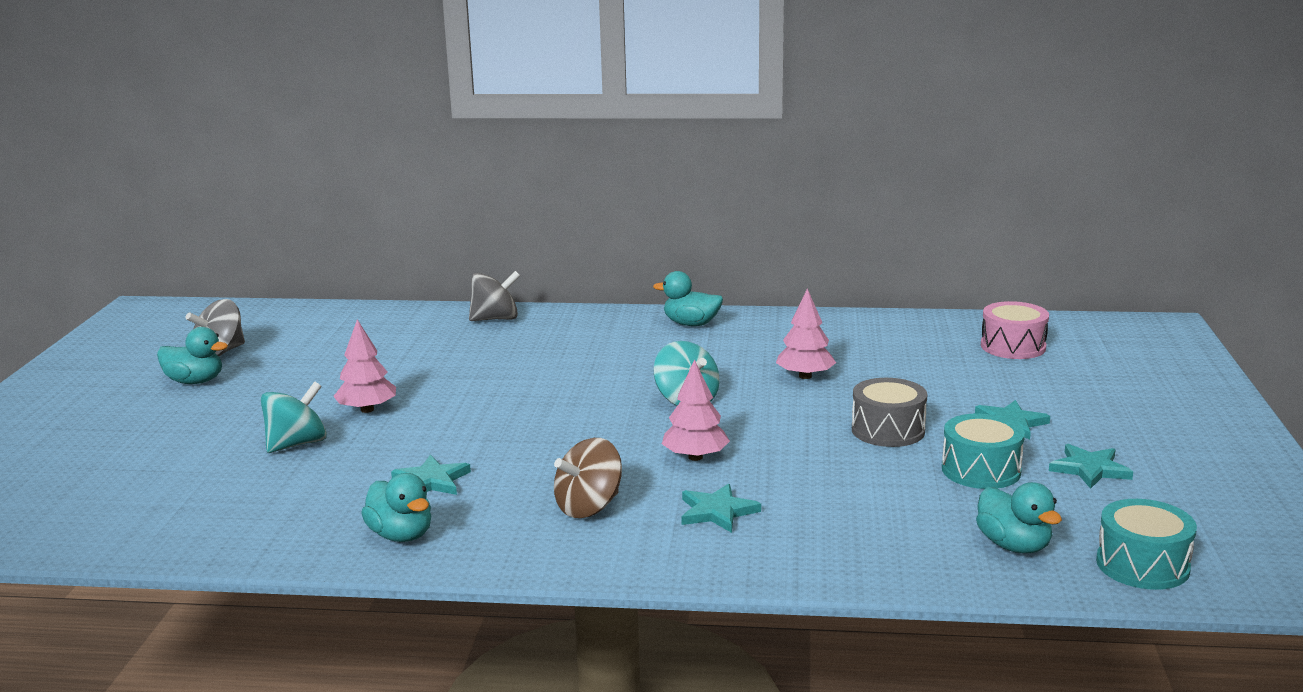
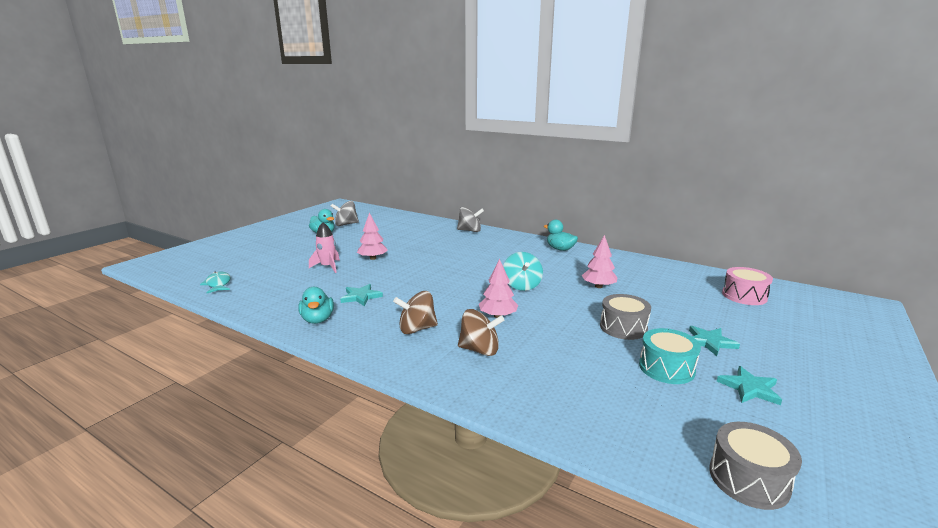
camera: 25 degrees right, 0 degrees up
(108, 525) = (218, 284): none -> turquoise fish
(297, 444) = (328, 267): turquoise spinning top -> pink rocket
(717, 512) = (480, 350): turquoise star -> brown spinning top
(1014, 546) = (652, 429): turquoise duck -> none
(1142, 565) = (748, 479): turquoise drum -> grey drum

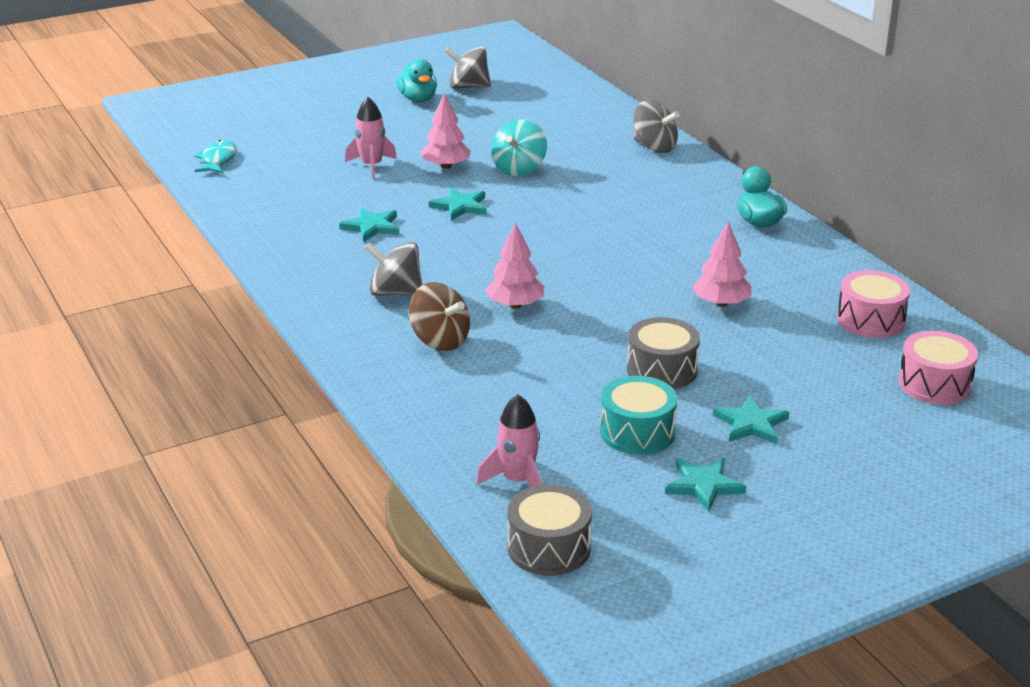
camera: 30 degrees right, 10 degrees up
(317, 320) = (293, 246): turquoise duck -> none
(403, 275) = (460, 206): none -> turquoise star
(417, 329) = (395, 292): brown spinning top -> grey spinning top
(522, 285) = (607, 270): turquoise spinning top -> turquoise spinning top (519, 169)
(653, 431) = (517, 481): none -> pink rocket
(671, 276) = (870, 320): none -> pink drum

